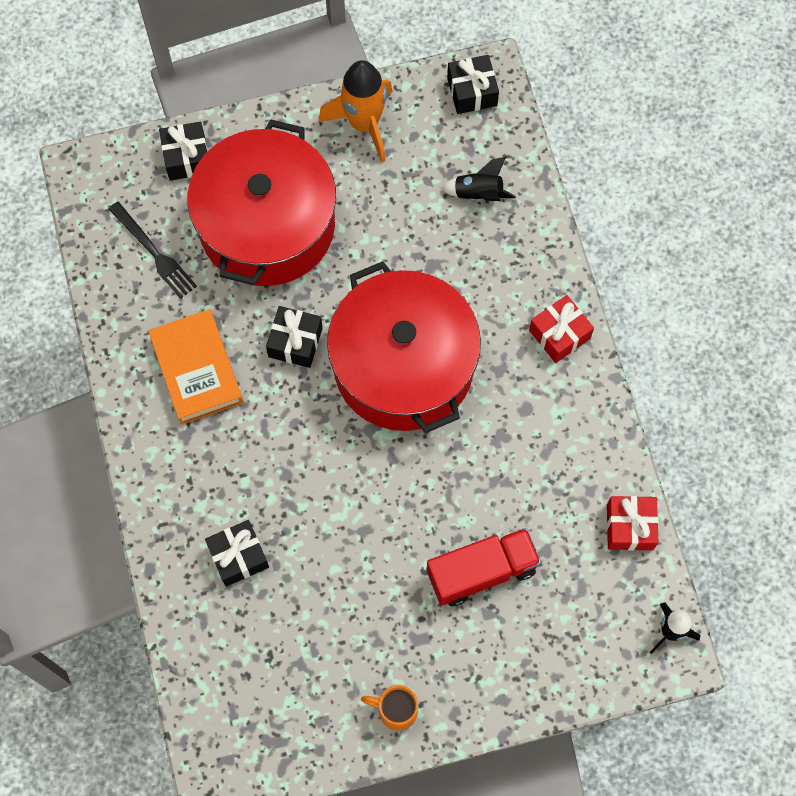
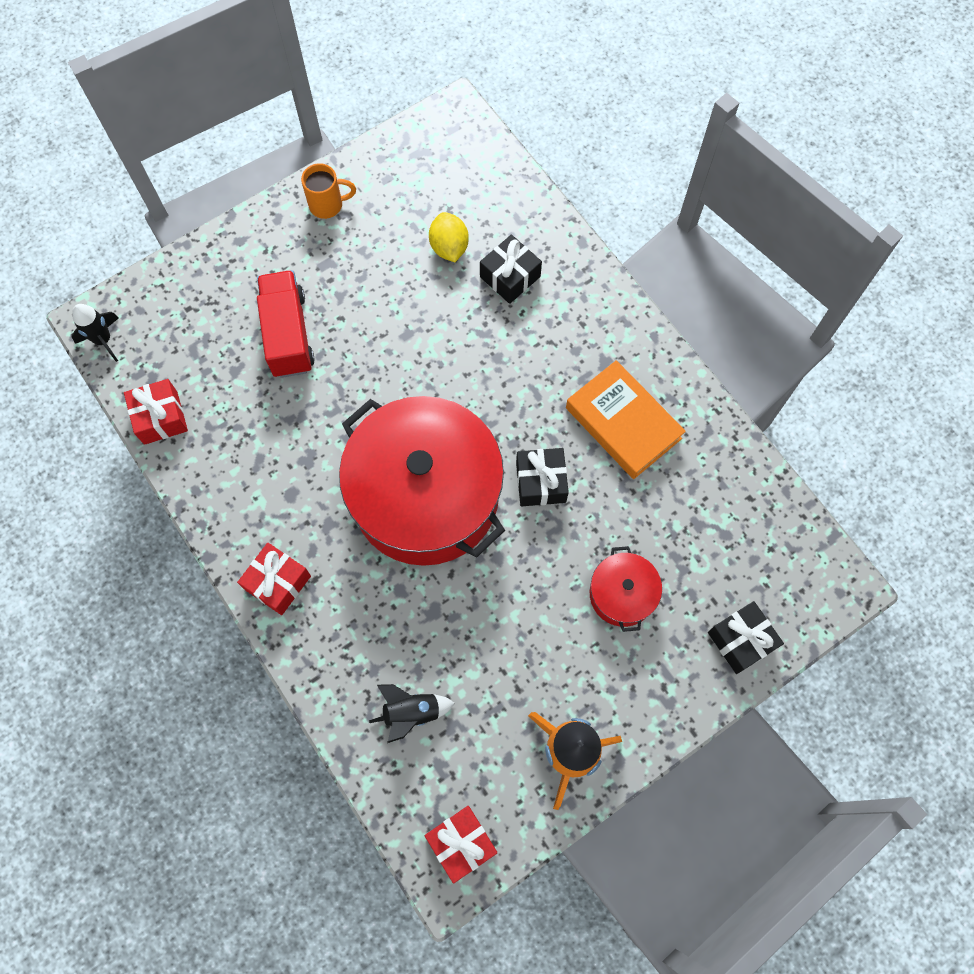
camera: 160 degrees right, 0 degrees up
(154, 253) = (721, 524): black fork -> none
(267, 225) = (622, 594): red pot -> red pot, size x0.44
(287, 612) = (449, 247): none -> yellow lemon
(472, 91) = (461, 843): black gift -> red gift
(482, 572) = (288, 334): red truck -> red truck turned 120 degrees clockwise

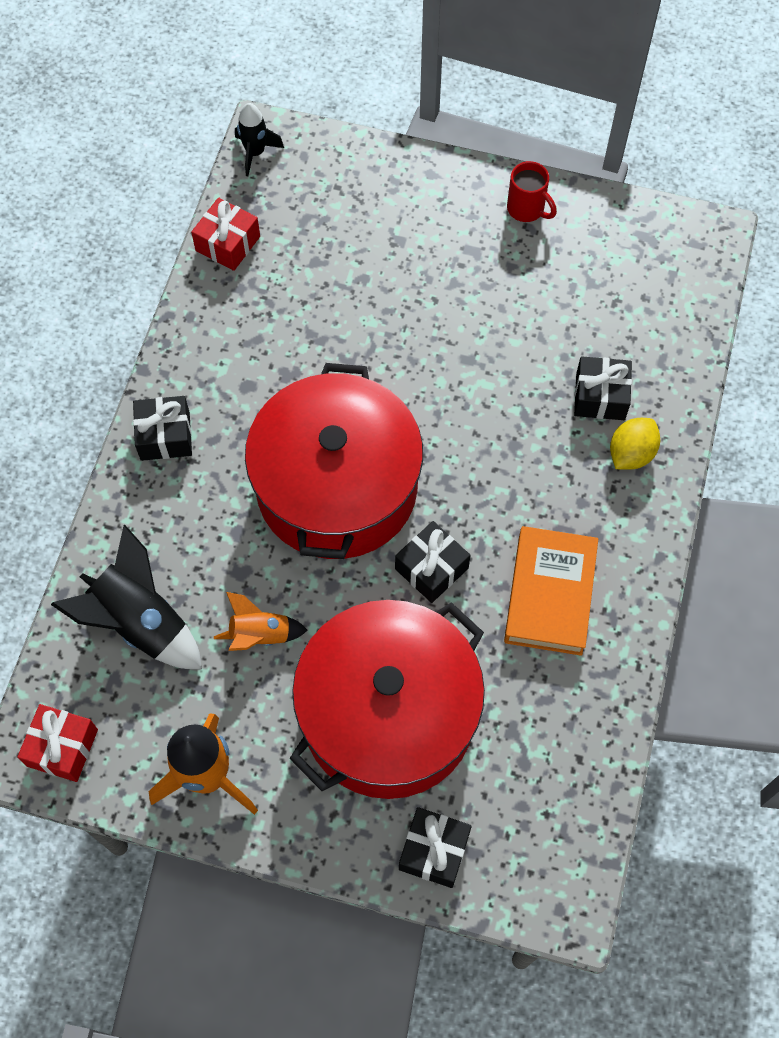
camera: 50 degrees right, 5 degrees down
(277, 582) = (165, 436): red gift -> black gift
(288, 334) = (383, 274): red truck -> none
(328, 205) = (527, 209): orange mug -> red mug
(412, 713) = (140, 623): black rocket -> black rocket, size x1.72
(449, 247) = (580, 328): yellow lemon -> yellow lemon (631, 454)
(493, 635) = (260, 635): none -> orange rocket
(622, 594) = (388, 714): red pot -> red pot, size x2.28

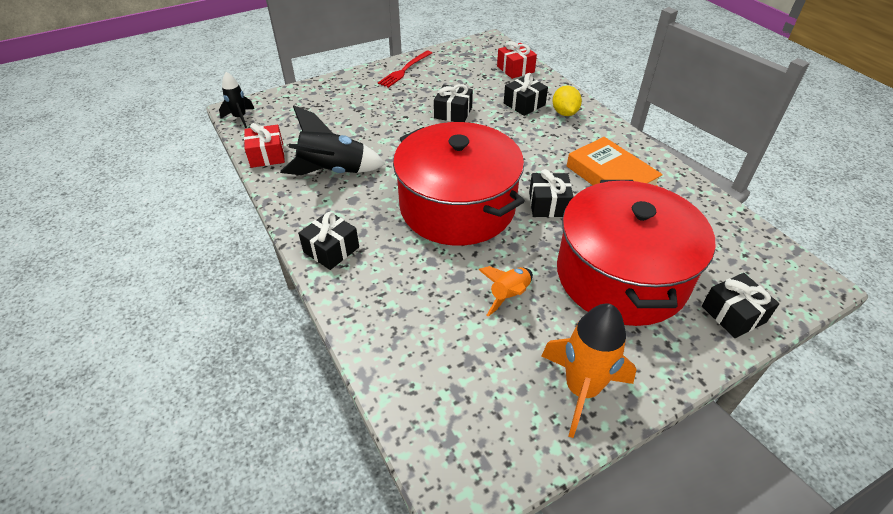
camera: 45 degrees left, 20 degrees down
(62, 747) = (473, 461): red gift -> red gift (515, 69)
(140, 623) = (433, 346): black rocket -> black rocket (333, 171)
(496, 339) = (453, 113): none -> black gift
(527, 209) = (404, 70): red mug -> red fork

